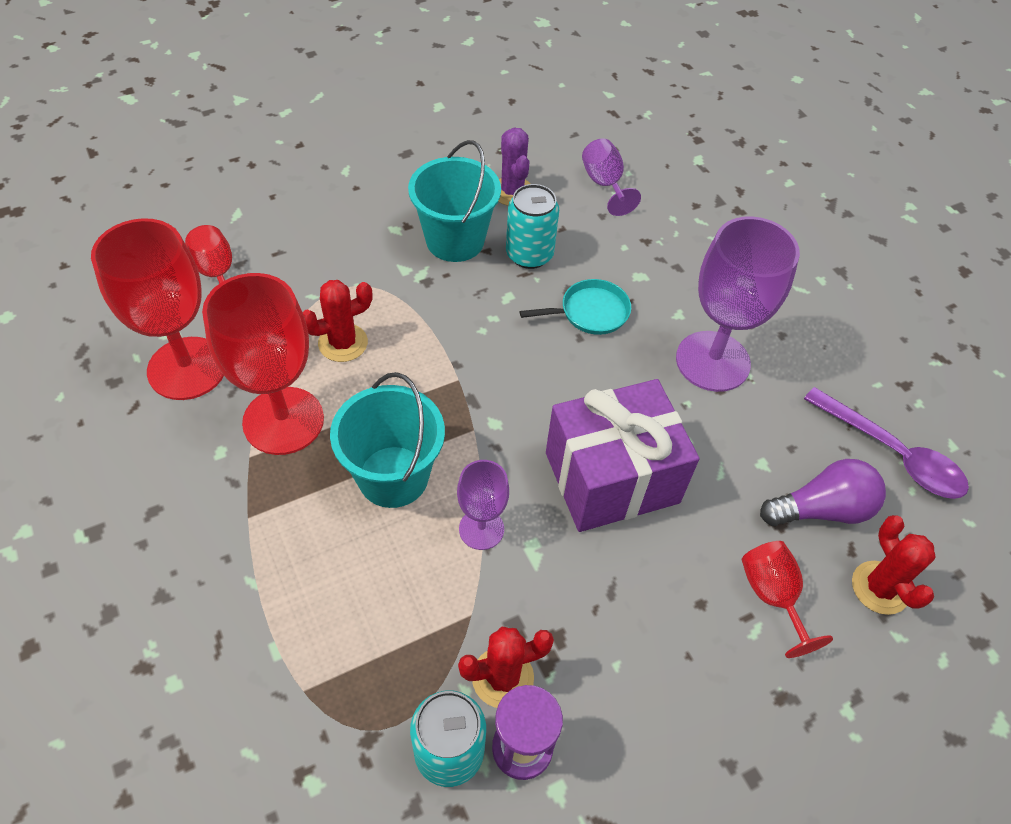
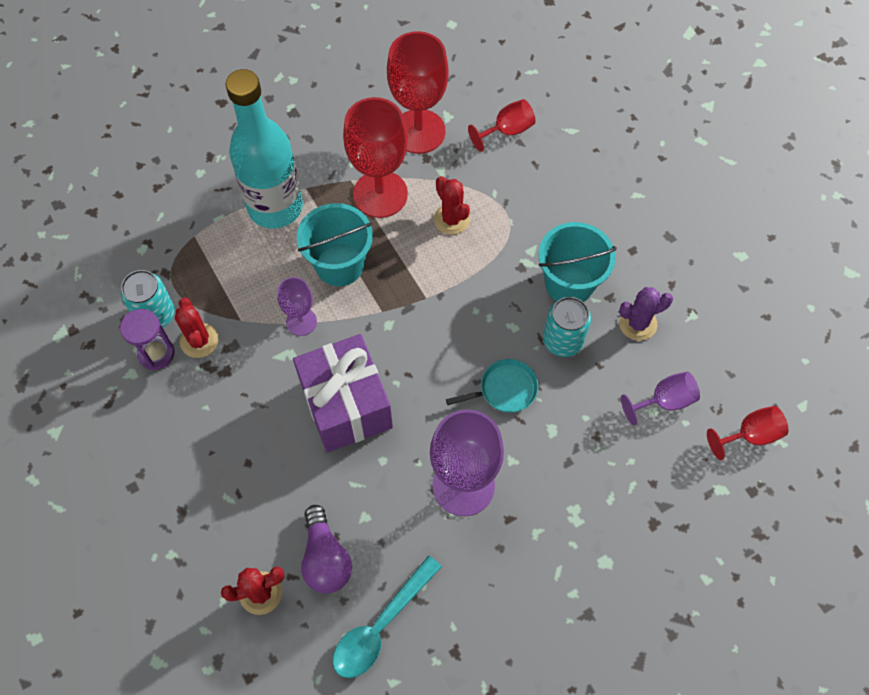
camera: 90 degrees right, 10 degrees up
(273, 561) = (275, 207): none -> turquoise bottle
(590, 312) = (504, 389): turquoise pan -> turquoise pan turned 90 degrees counterclockwise
(772, 596) = (253, 512): red goblet -> red goblet (750, 435)
(893, 454) = (380, 626): purple spoon -> turquoise spoon

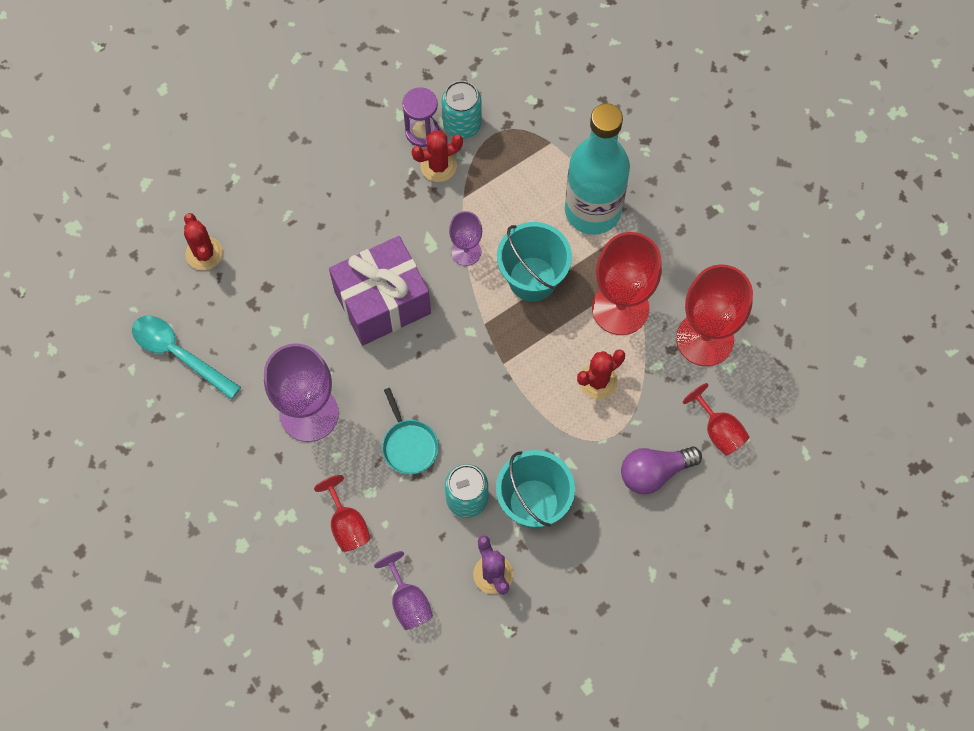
camera: 85 degrees right, 5 degrees up
(325, 558) = (236, 302): purple light bulb -> purple light bulb (654, 472)
(750, 435) = (376, 687): red goblet -> red goblet (347, 524)

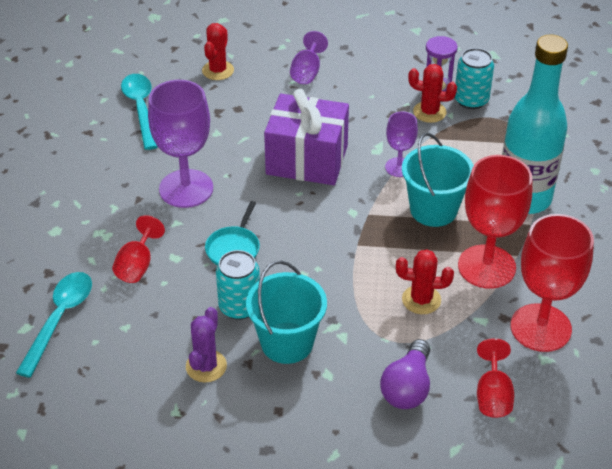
camera: 40 degrees right, 25 degrees down
(337, 625) = (60, 318): none -> turquoise spoon
(408, 601) = (125, 339): purple goblet -> purple goblet (307, 72)
(654, 472) = (407, 387): purple light bulb -> purple light bulb turned 90 degrees counterclockwise

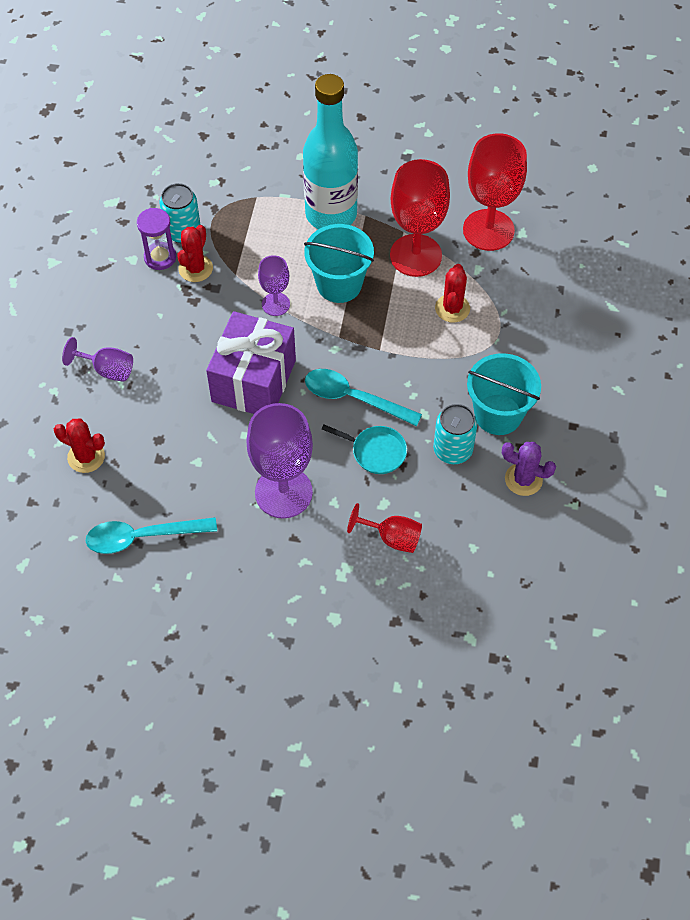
camera: 85 degrees left, 15 degrees up
(60, 318) = (459, 606): turquoise spoon -> turquoise spoon (353, 398)
(407, 387) = (550, 330): purple light bulb -> none
(493, 395) = (559, 274): red goblet -> none

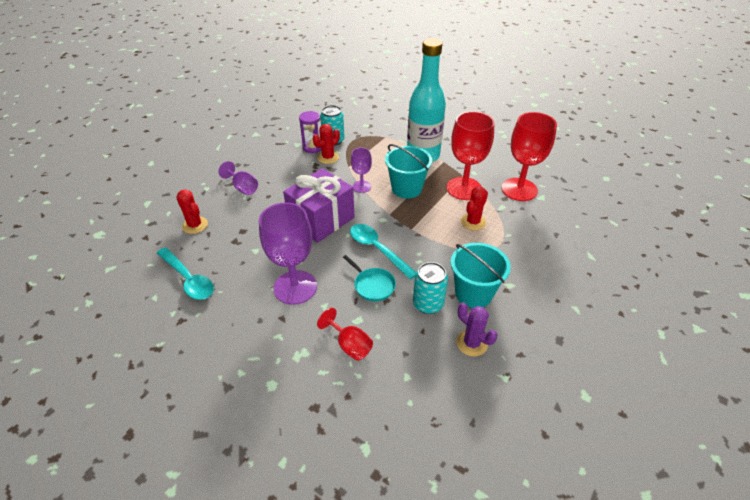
camera: 25 degrees right, 15 degrees down
(142, 537) = (189, 279): turquoise spoon -> turquoise spoon turned 150 degrees counterclockwise

